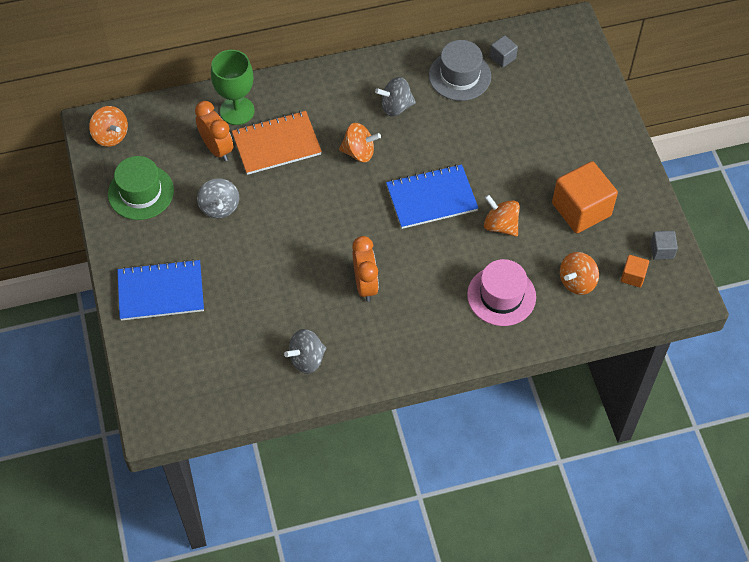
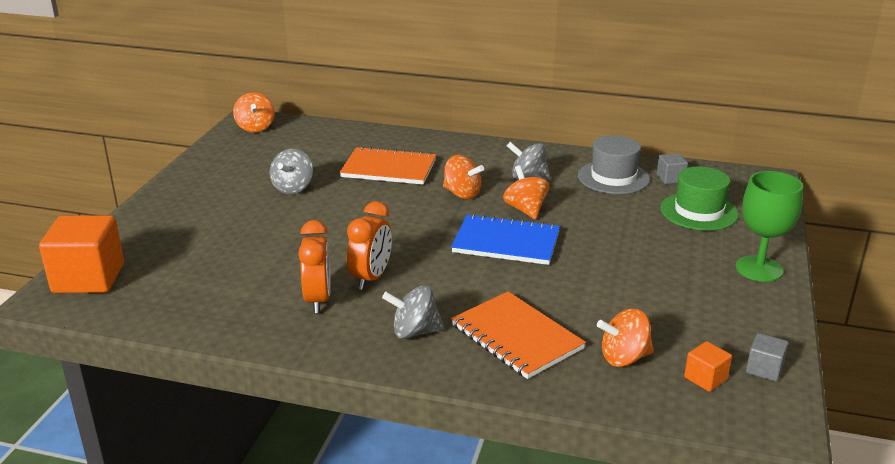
camera: 30 degrees right, 30 degrees down
(141, 192) = (238, 161): green hat -> green hat (698, 211)
(161, 291) = (175, 219): blue notebook -> none
(217, 148) = (333, 157): orange clock -> orange clock (318, 300)
(237, 111) = (376, 142): green goblet -> green goblet (759, 269)
(307, 359) = (248, 309): grey spinning top -> grey spinning top (414, 332)
(500, 225) = (566, 284): orange spinning top -> orange spinning top (525, 209)
(501, 296) = (516, 337): pink hat -> orange notebook
(581, 209) = (677, 302): orange cube -> orange cube (88, 278)

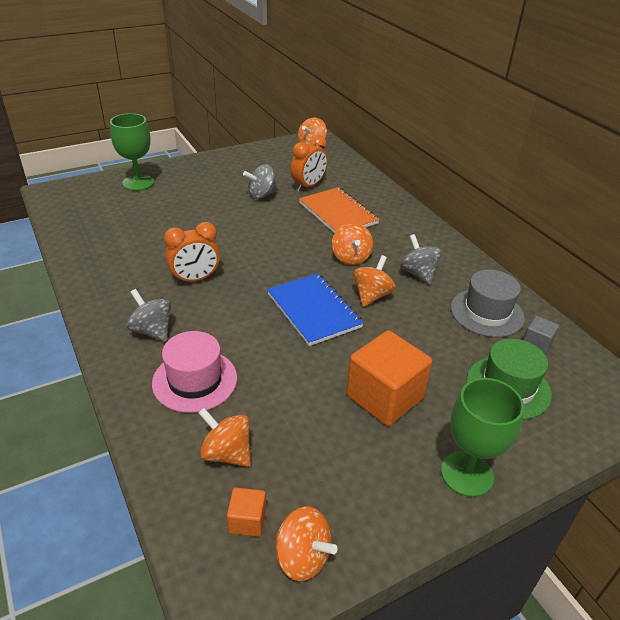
camera: 45 degrees right, 10 degrees up
(88, 278) = (83, 191): orange cube -> orange cube (384, 397)
(138, 240) = (138, 183): none -> green goblet
(318, 300) = (146, 273): orange clock -> orange clock (308, 186)
(516, 337) = (195, 380): orange notebook -> pink hat
(764, 369) = (302, 557): grey cube -> orange spinning top

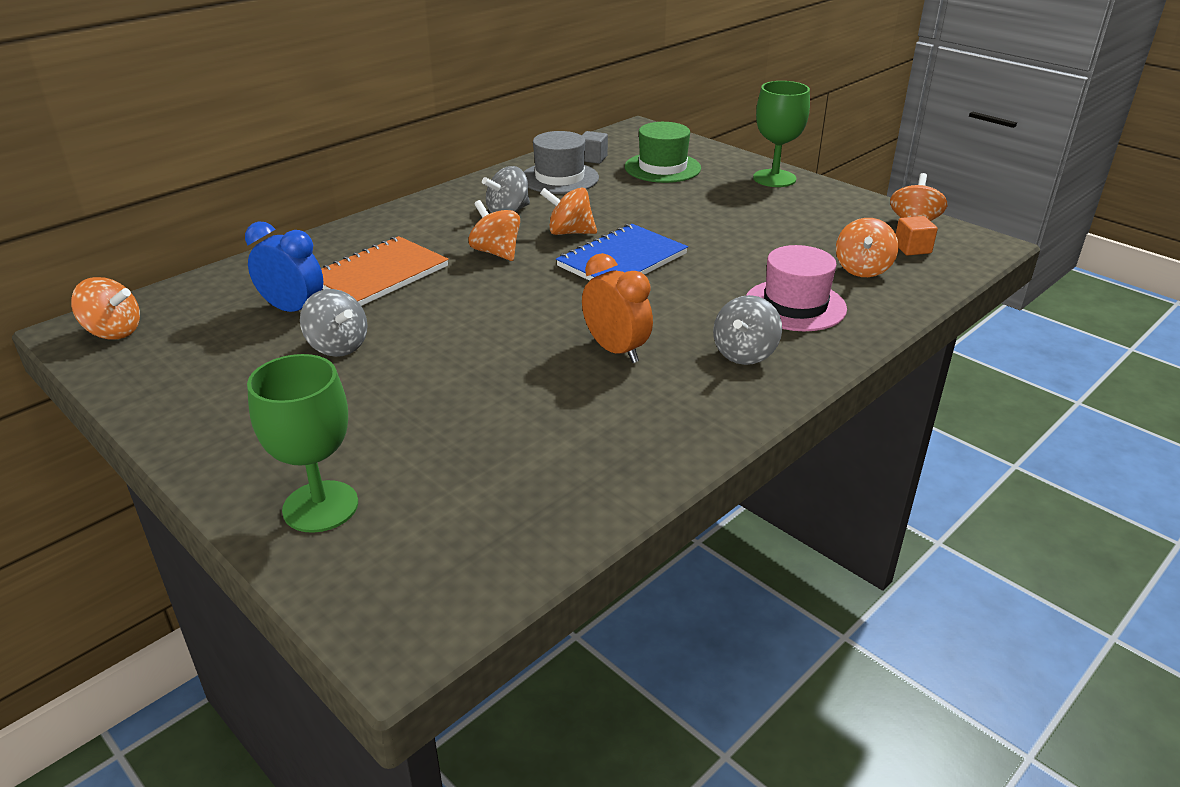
camera: 105 degrees left, 5 degrees down
(308, 186) = (293, 310): orange clock -> blue clock
(351, 258) = (496, 252): orange spinning top -> orange spinning top turned 105 degrees counterclockwise
(384, 397) = (723, 212): orange cube -> none

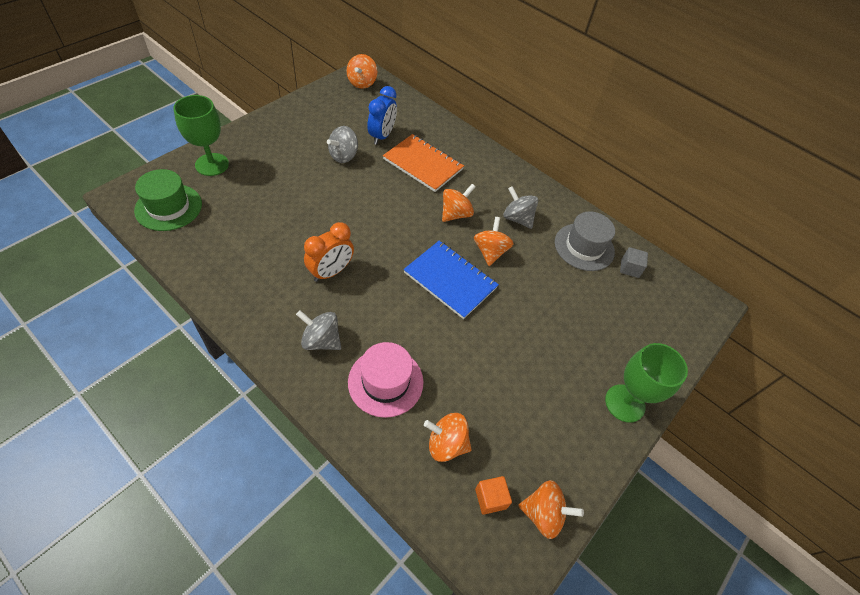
camera: 80 degrees right, 20 degrees up
(662, 168) = (624, 316): green hat -> green hat (168, 207)

